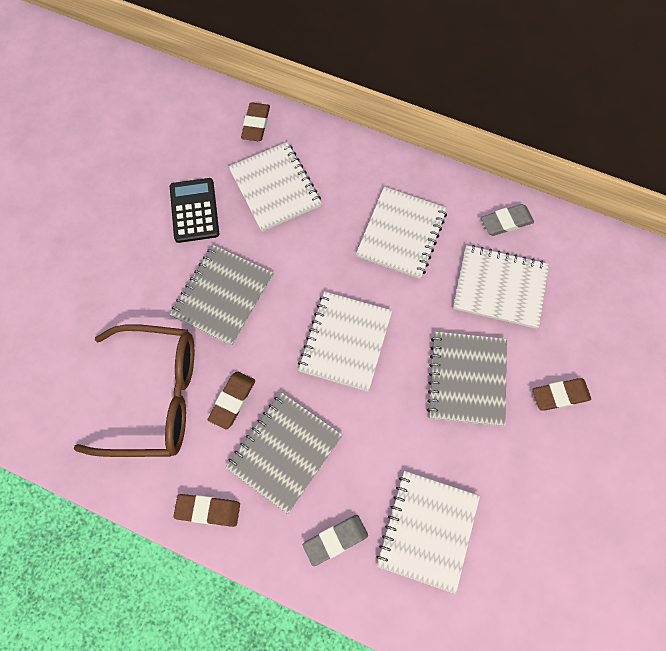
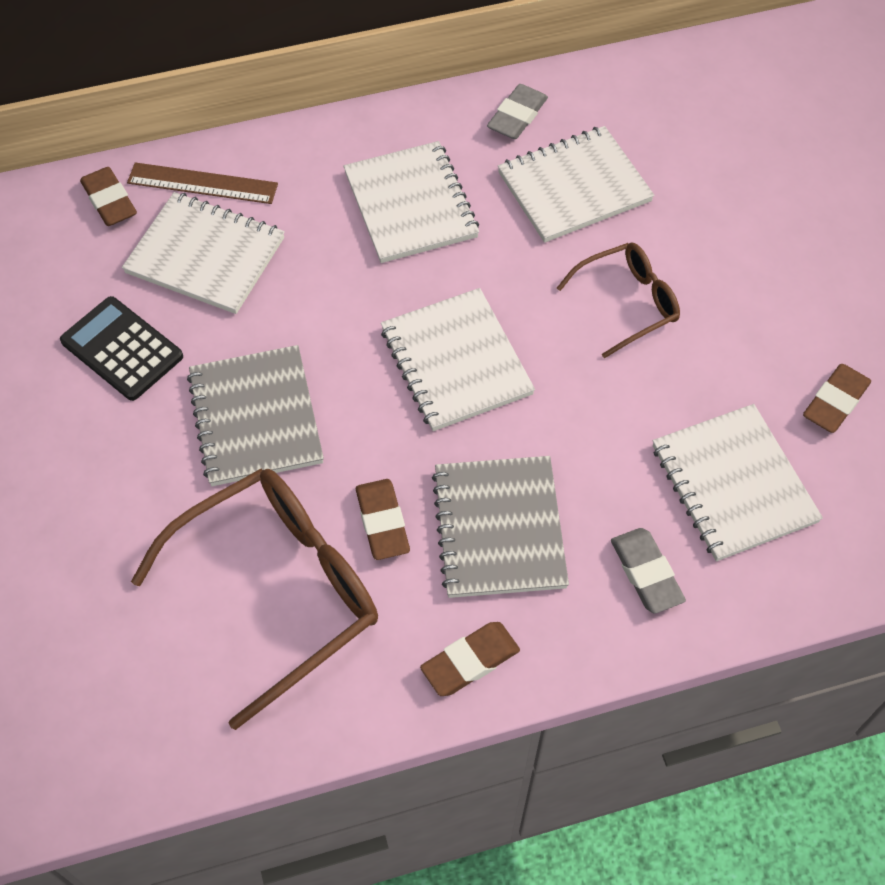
camera: 40 degrees left, 10 degrees down
(308, 146) = (202, 183): none -> brown ruler
(335, 540) = (646, 573): grey eraser -> grey eraser turned 45 degrees counterclockwise
(466, 379) = (627, 303): grey notebook -> brown glasses
(560, 395) = (737, 249): brown eraser -> brown eraser (835, 402)

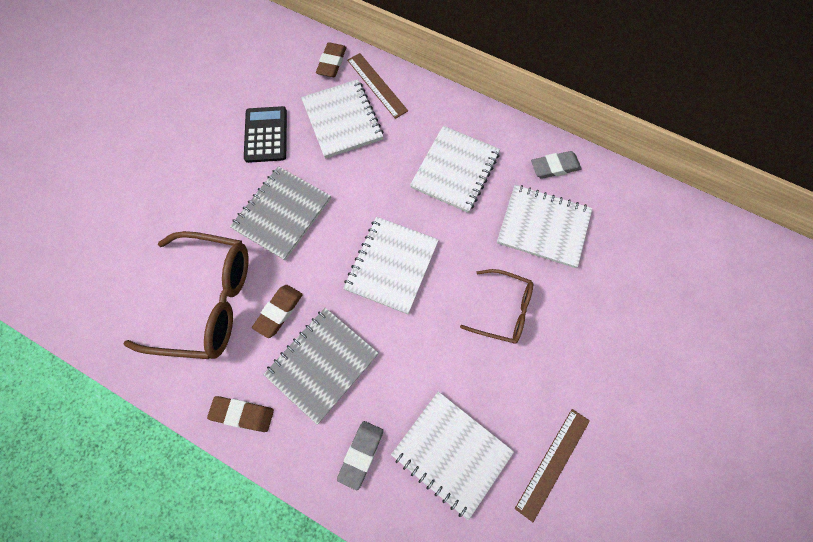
camera: 45 degrees right, 10 degrees up
(733, 484) = (451, 453): white notebook -> white notebook turned 75 degrees counterclockwise
(835, 402) = (553, 463): brown eraser -> brown ruler

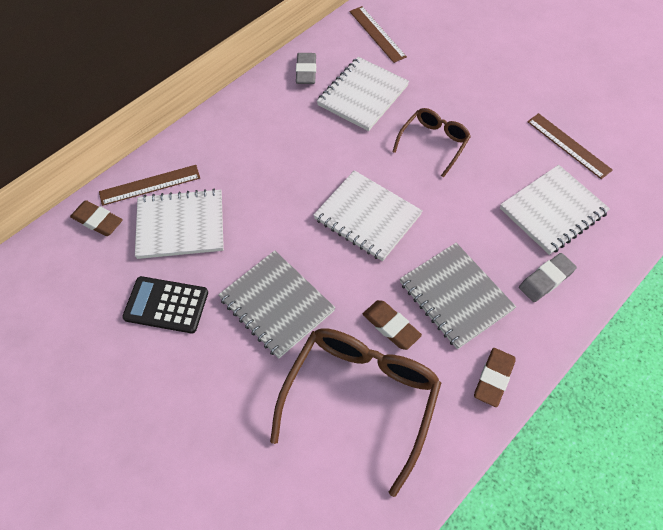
camera: 75 degrees left, 10 degrees down
(361, 454) = (546, 279): grey eraser -> grey eraser turned 75 degrees counterclockwise
(455, 170) = (281, 143): white notebook -> none
(639, 221) = (377, 34): none -> brown ruler

